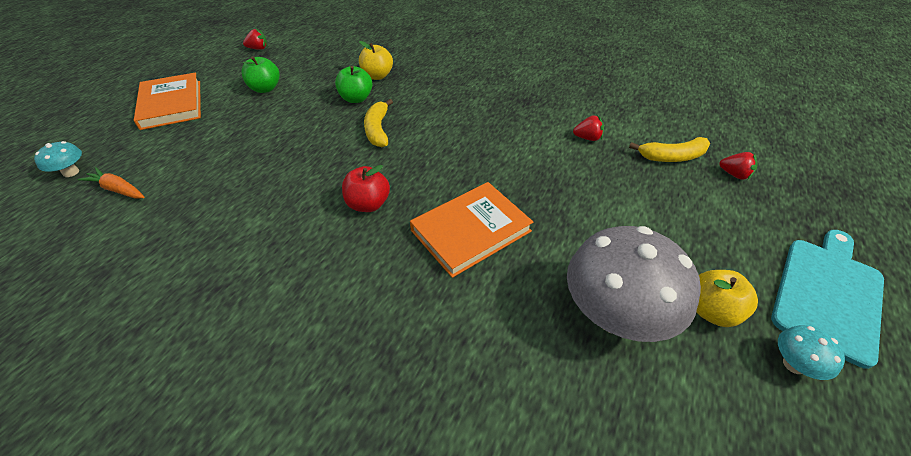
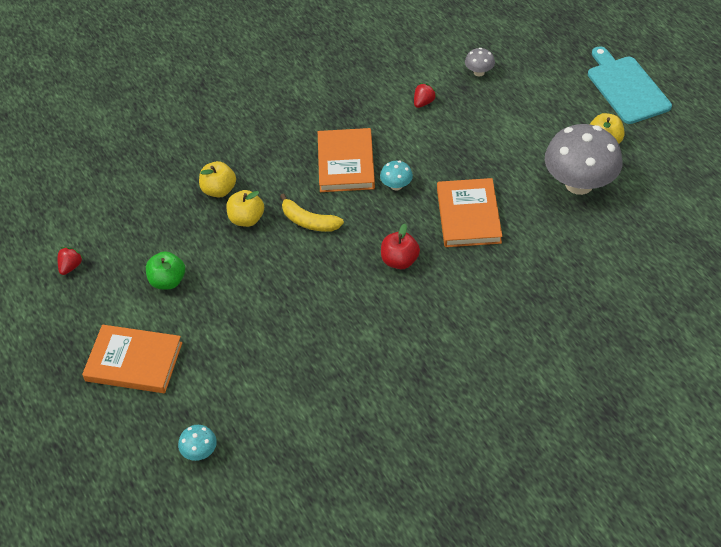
camera: 55 degrees left, 5 degrees up
(118, 189) = (256, 418): orange carrot -> none
(356, 99) = (246, 219): green apple -> yellow apple
(464, 123) = (346, 163): none -> orange book
(672, 157) = (479, 72): yellow banana -> grey mushroom
(734, 174) = (518, 55): red strawberry -> none
(794, 364) = (651, 134): turquoise mushroom -> turquoise mushroom (396, 186)

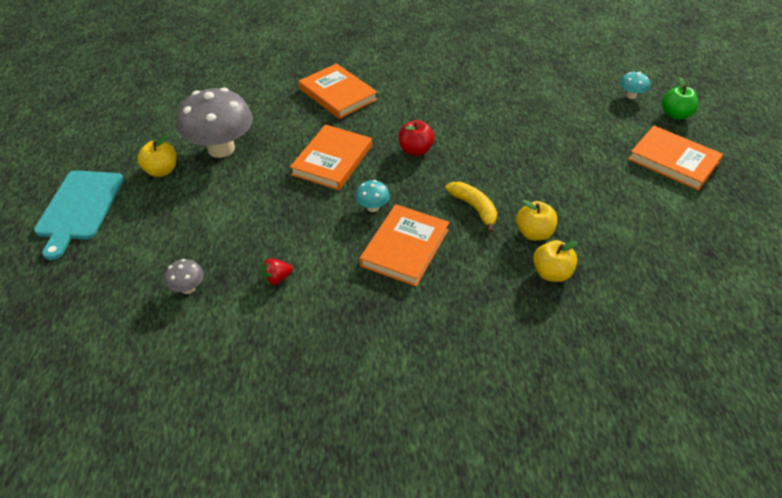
camera: 155 degrees left, 5 degrees down
(71, 266) = (731, 257): red strawberry -> none
(168, 281) = (630, 208): green apple -> green apple (675, 115)
(533, 298) = (337, 94): none -> orange book

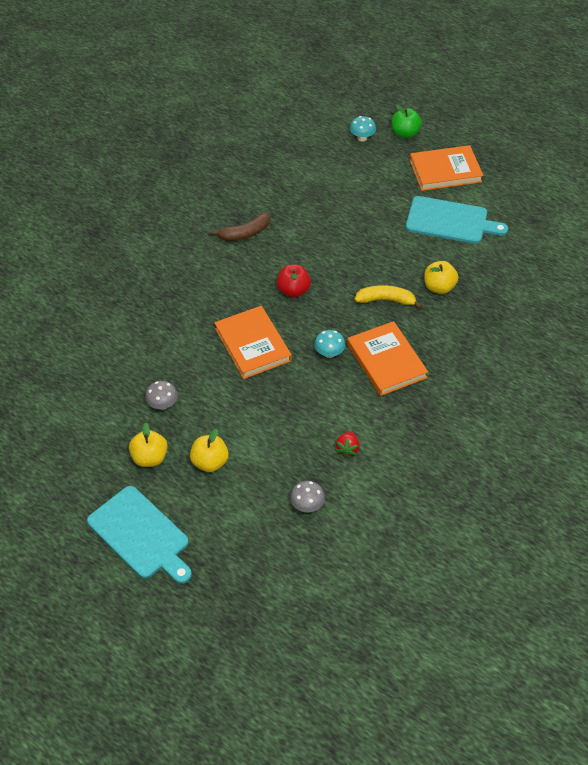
camera: 50 degrees left, 5 degrees up
(221, 149) = (162, 405): grey mushroom -> grey mushroom, size x0.43
(337, 94) = (173, 292): orange book -> none
(441, 94) = (245, 233): none -> brown banana
(551, 273) = (480, 304): yellow apple -> yellow apple (210, 462)
(621, 196) = (450, 221): none -> turquoise cutting board

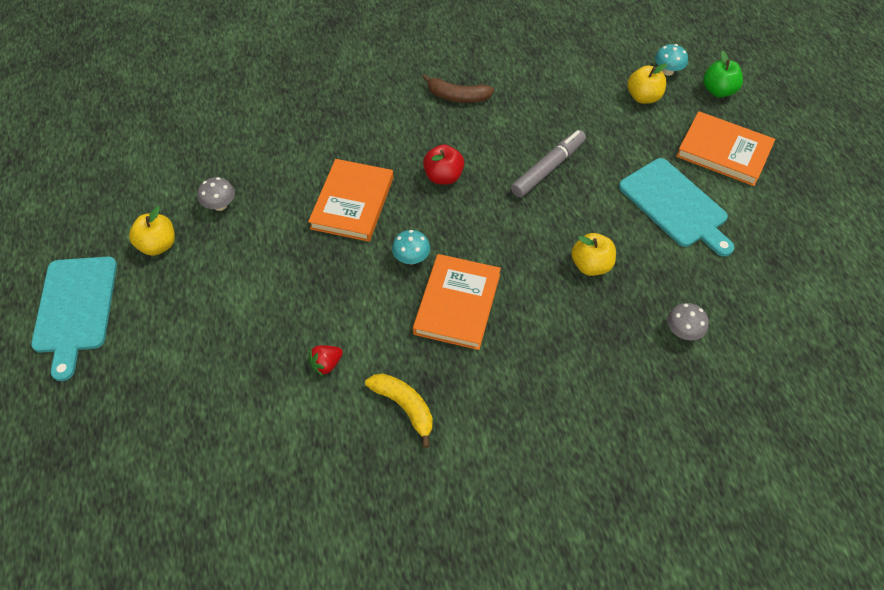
camera: 40 degrees right, 5 degrees up
(210, 462) = (198, 285): yellow apple -> yellow apple (643, 97)
(307, 505) = (231, 391): grey mushroom -> grey mushroom (682, 332)
(353, 245) = (548, 168): none -> grey marker
(386, 300) = (522, 243): yellow banana -> yellow banana (404, 406)

